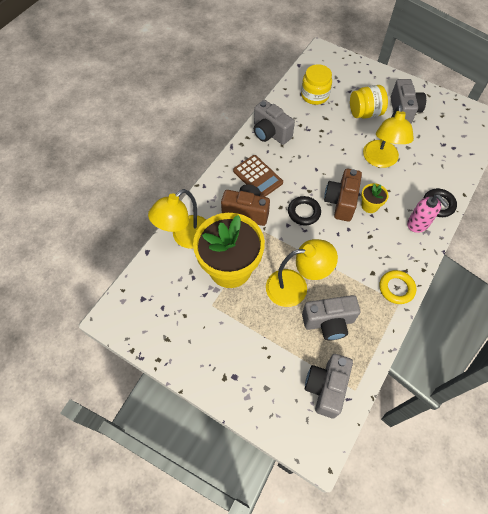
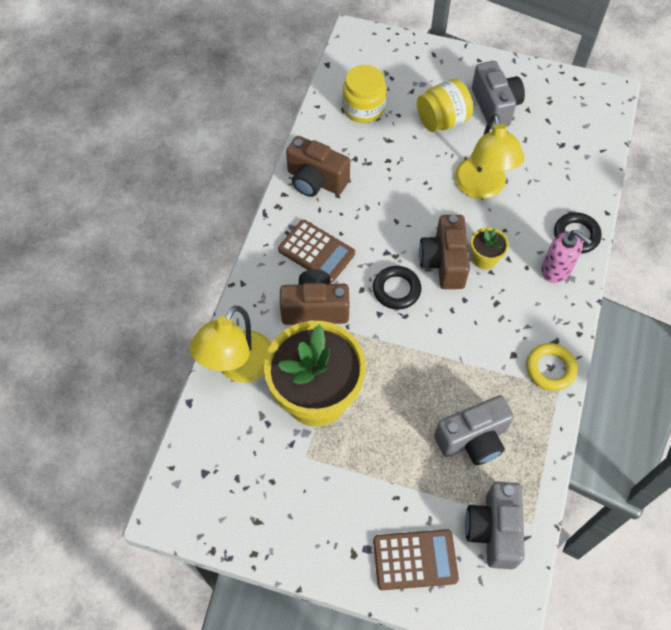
camera: 15 degrees left, 0 degrees up
(265, 393) = (415, 559): none -> brown calculator
(270, 133) = (316, 181): grey camera -> brown camera
(295, 286) = (414, 400): yellow lamp -> none

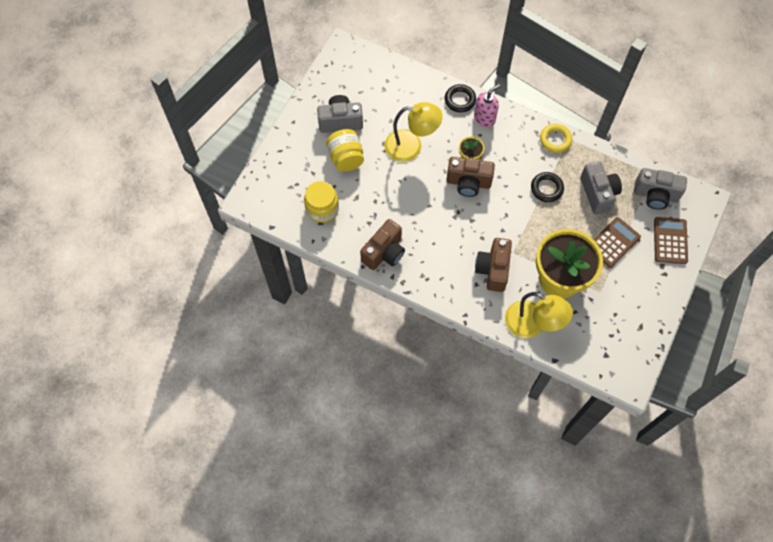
camera: 80 degrees left, 5 degrees up
(316, 252) = (447, 262): brown calculator -> brown calculator (613, 242)
(396, 290) = (485, 216): black ring -> black ring (546, 188)

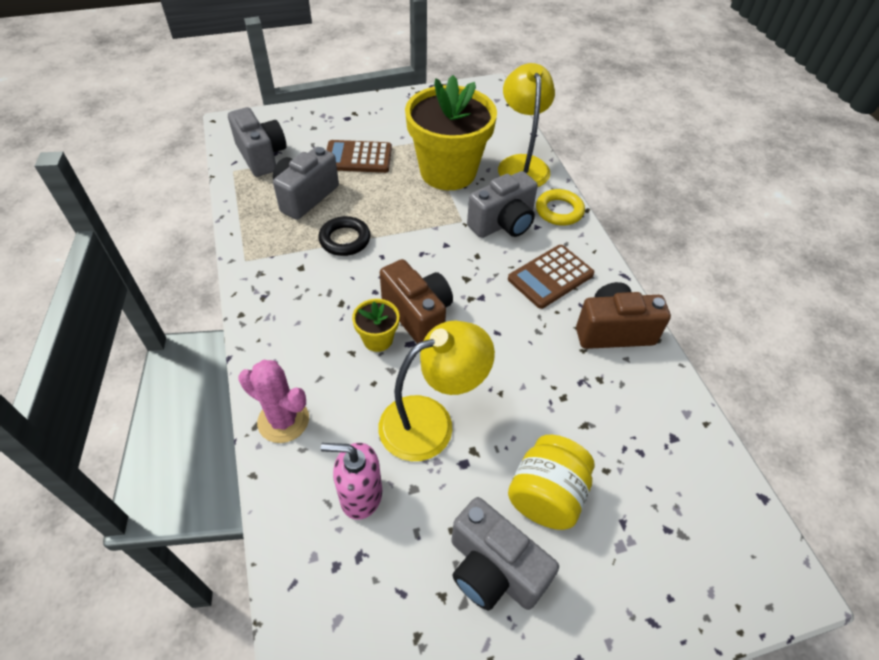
camera: 135 degrees left, 15 degrees down
(322, 209) = (654, 454): yellow jar -> none
(411, 146) = (431, 422): yellow lamp -> yellow lamp turned 105 degrees clockwise
(460, 100) = (283, 420): black ring -> pink cactus
(484, 118) = (291, 366): pink soap dispenser -> pink soap dispenser (360, 495)
(493, 269) = (503, 224): brown camera -> grey camera
(555, 140) = (259, 271): yellow ring -> yellow ring (559, 211)
(670, 241) = (310, 124): brown calculator -> brown calculator (550, 277)

